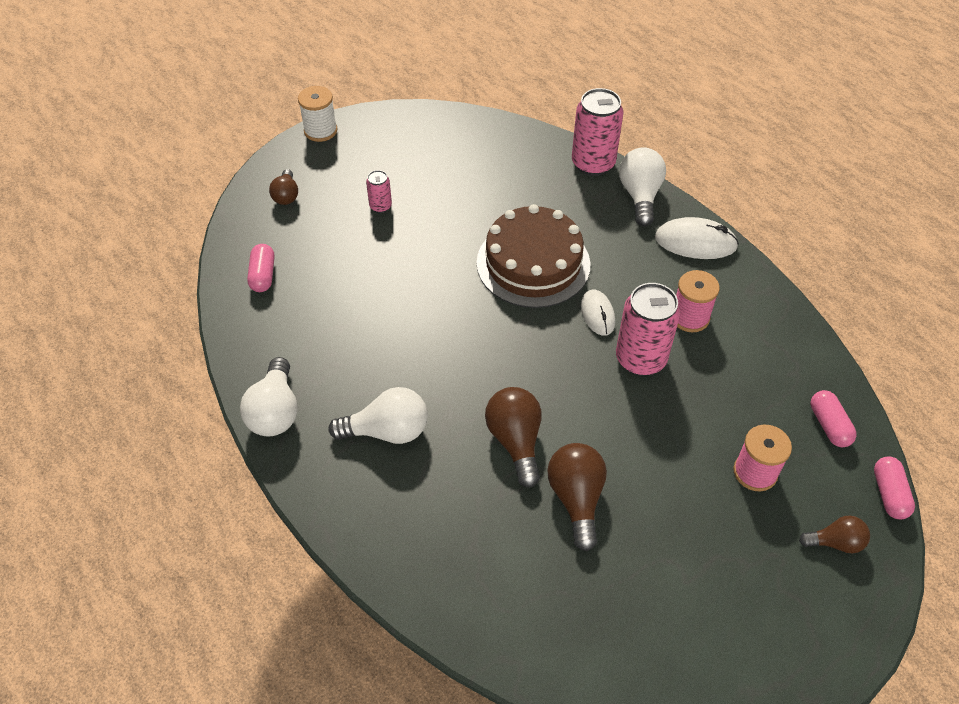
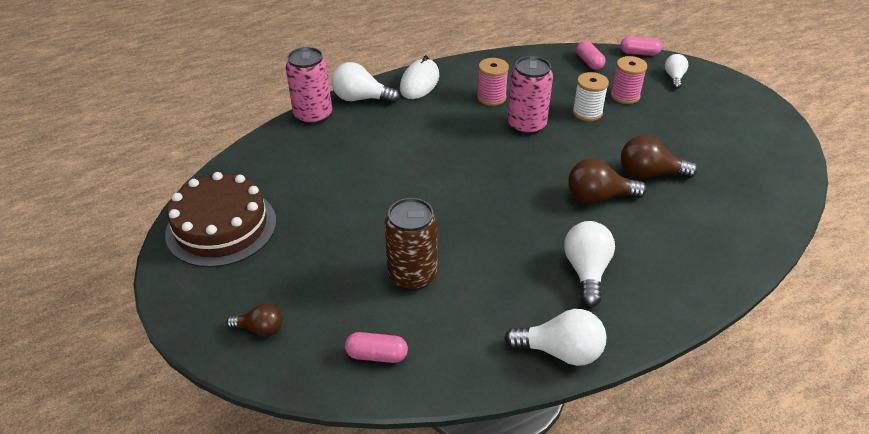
camera: 80 degrees left, 10 degrees down
(320, 131) = (168, 292): white spool -> white spool (587, 113)
(361, 285) = (412, 276): none -> brown can
(380, 206) = (309, 253): pink can -> none
(533, 263) = (417, 164): brown cake -> brown cake (221, 227)
(597, 314) = (479, 138): white mouse -> none
(829, 425) = (589, 62): pink capsule -> pink capsule turned 75 degrees clockwise
(835, 542) = (674, 78): brown light bulb -> white light bulb

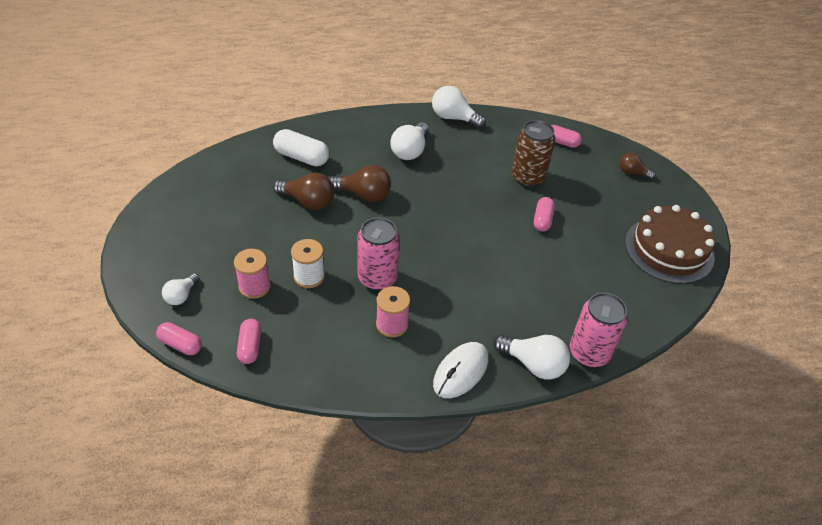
camera: 165 degrees left, 5 degrees up
(380, 222) = (542, 220): none -> pink capsule
(707, 223) = (301, 157): none -> white capsule

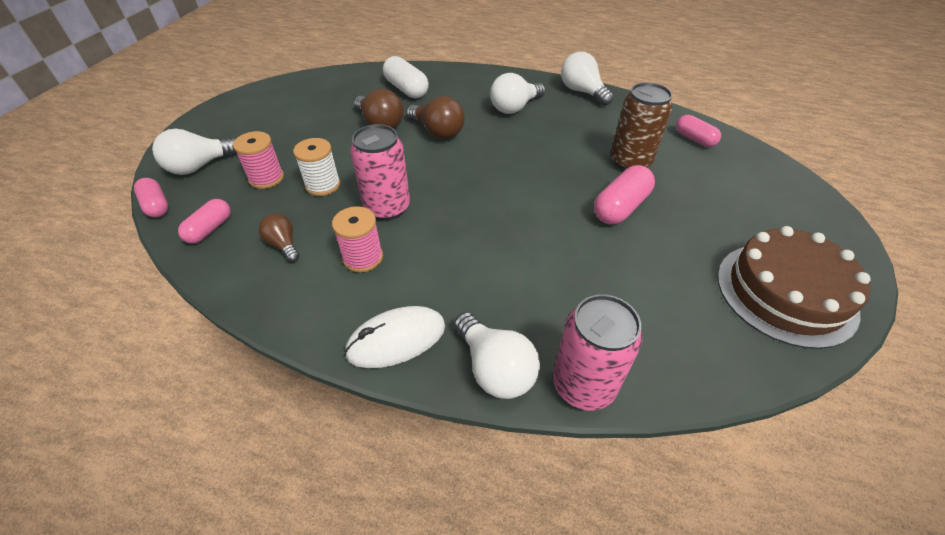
camera: 30 degrees right, 0 degrees up
(181, 296) = (200, 166): white light bulb -> white light bulb, size x1.63
(542, 220) = (620, 207): pink capsule -> pink capsule, size x1.52
(632, 172) = (774, 190): brown light bulb -> brown light bulb (283, 245)

